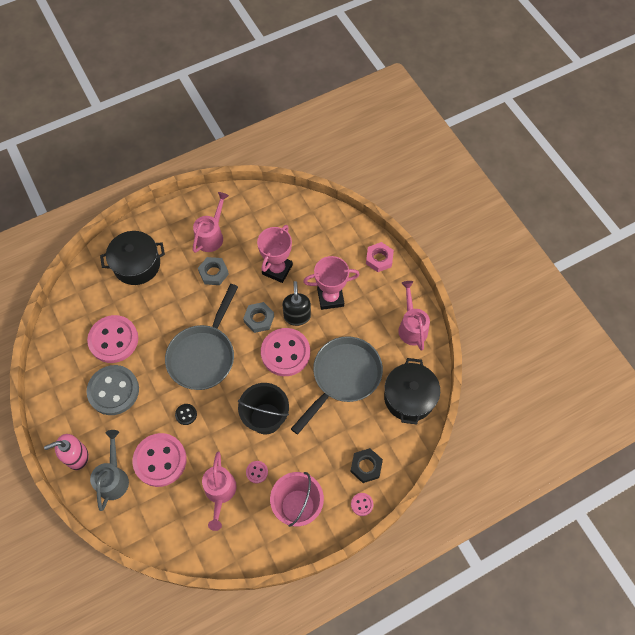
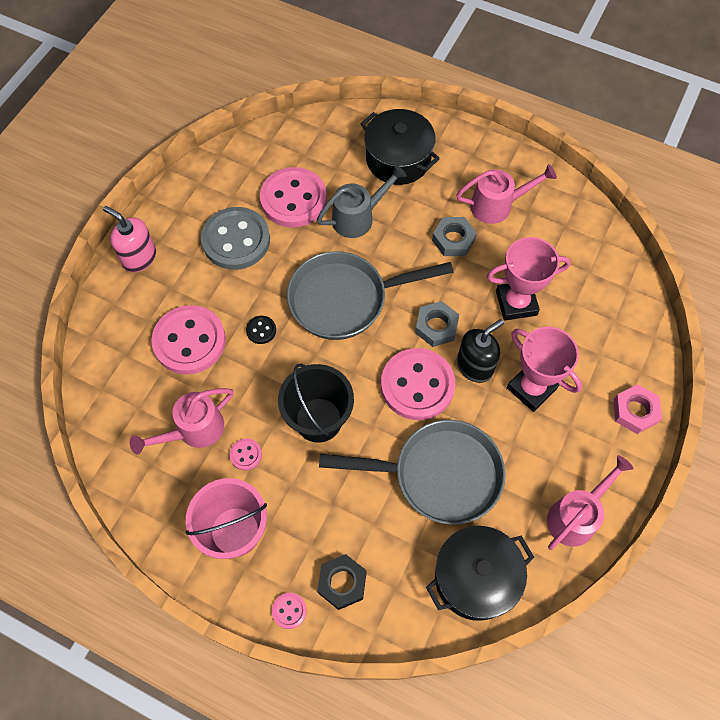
camera: 55 degrees right, 0 degrees up
(113, 478) = (139, 309): grey watering can -> grey watering can (358, 217)

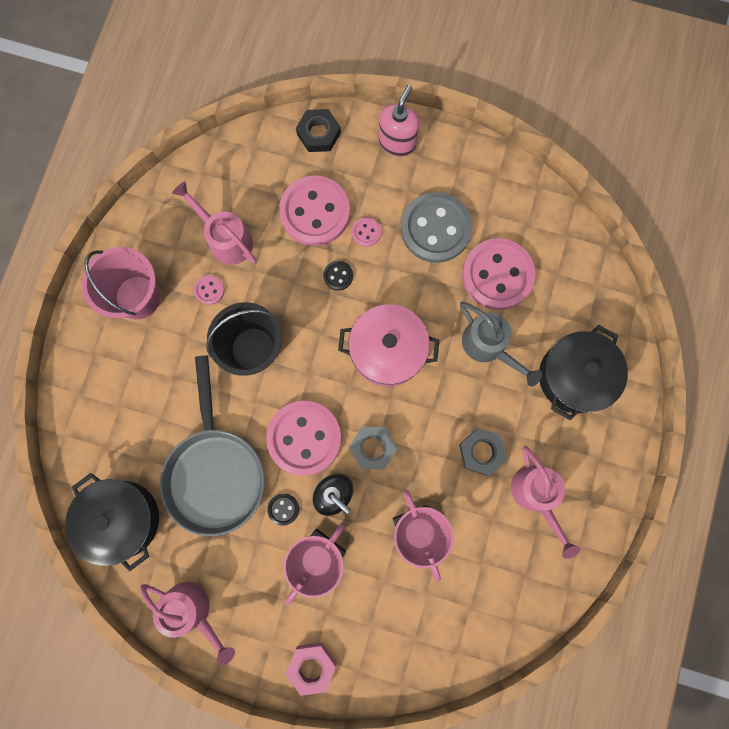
camera: 80 degrees right, 15 degrees up
(289, 611) = (75, 358): pink button -> pink button (366, 232)
(342, 583) = (104, 399): black nut -> black nut (318, 133)
(345, 299) = (387, 351): grey pan -> pink pot
(484, 415) = (283, 509): none -> black button

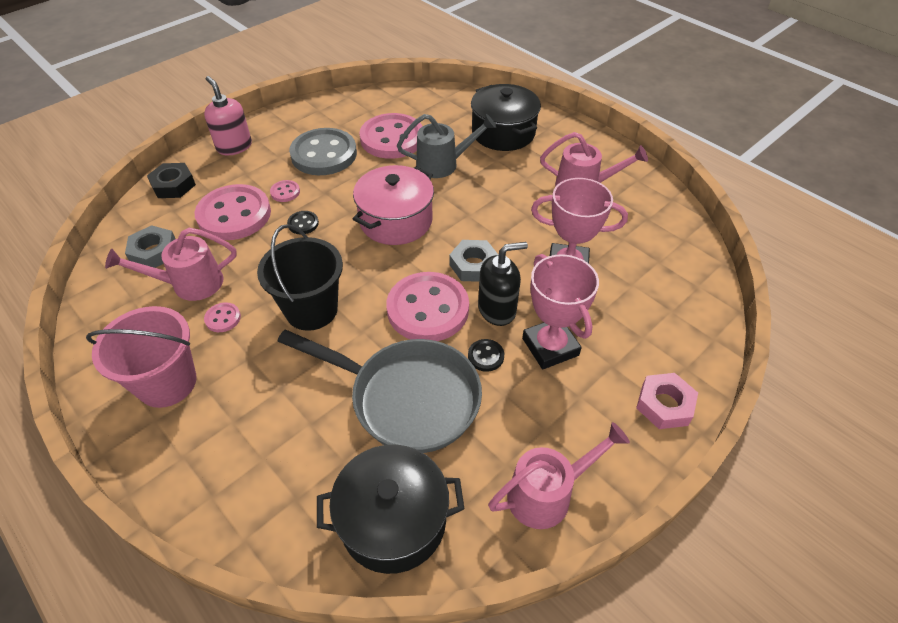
camera: 60 degrees left, 30 degrees down
(481, 452) = (526, 201): grey nut -> grey nut (154, 252)

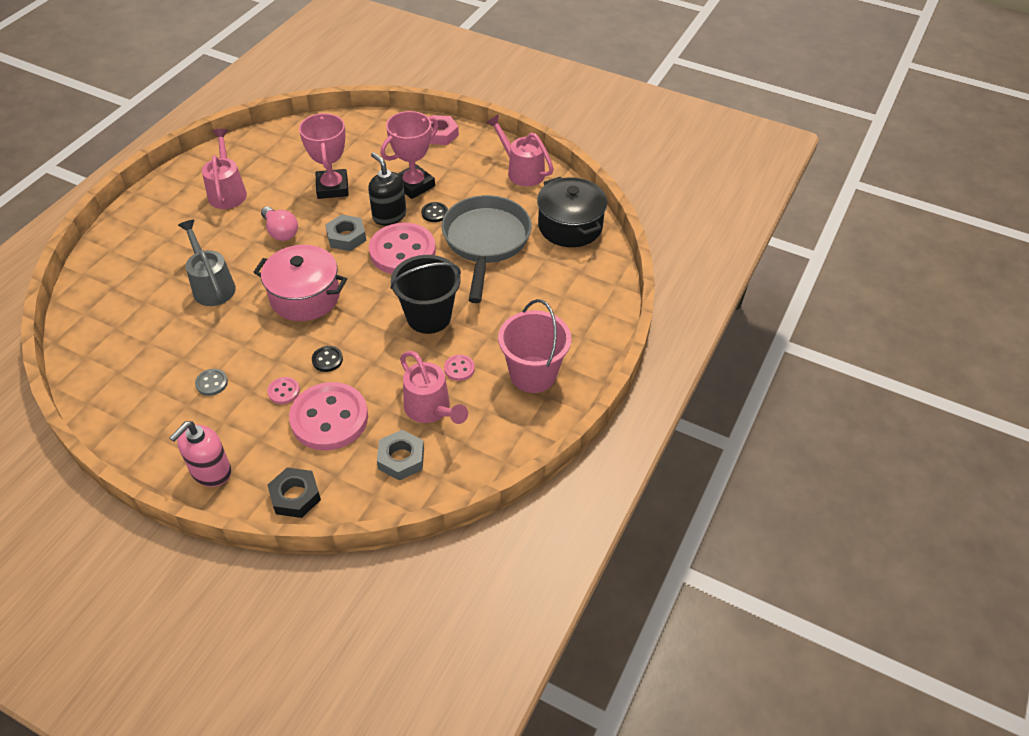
camera: 110 degrees left, 0 degrees up
(324, 154) = (212, 383): grey button -> grey button, size x0.42
(392, 138) = (173, 336): pink button -> none
(503, 133) = (149, 255): black pot -> none
(503, 216) = (281, 232): none -> pink light bulb

